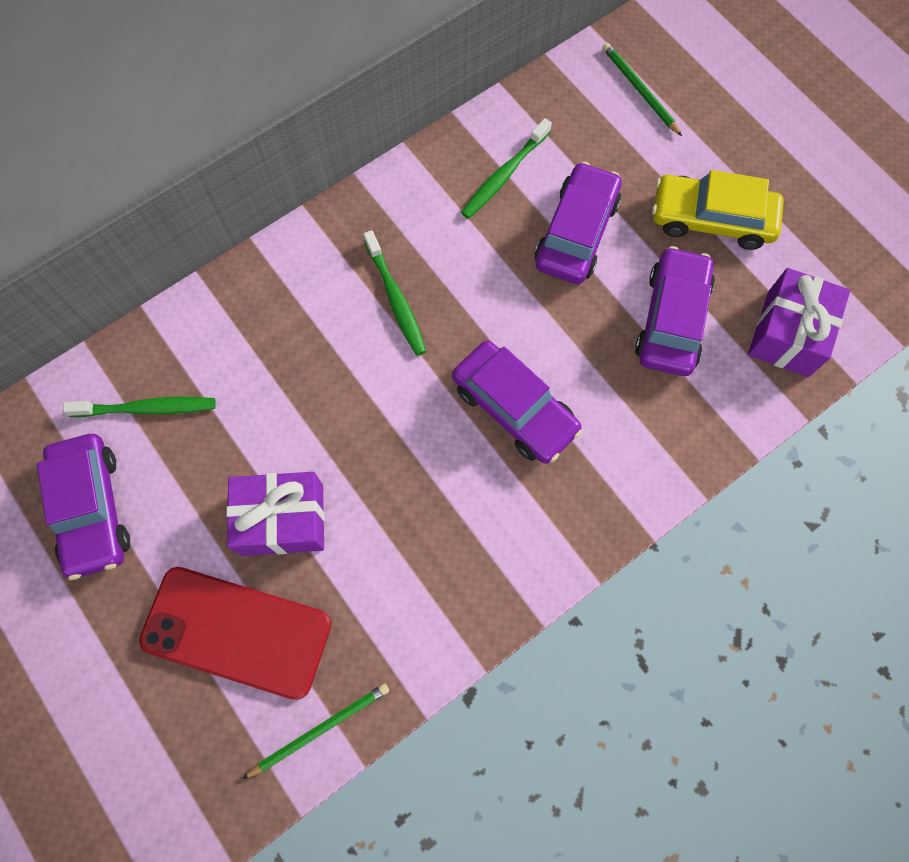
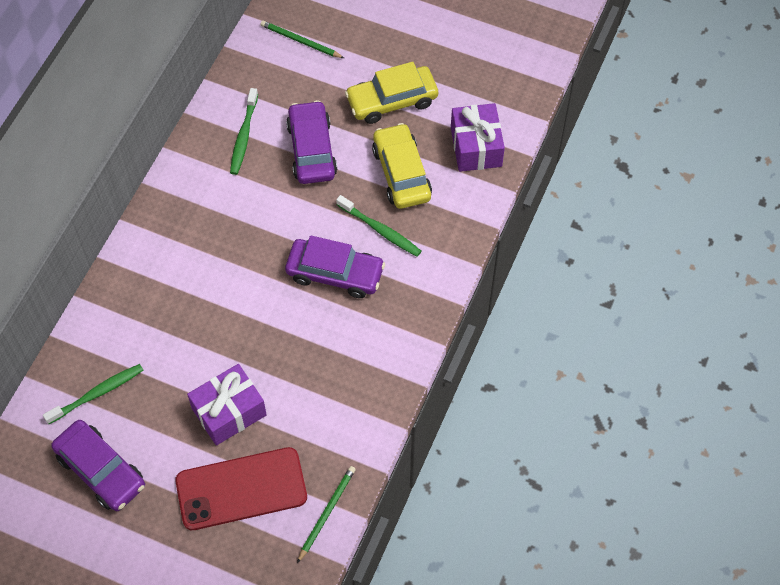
camera: 30 degrees left, 10 degrees down
(395, 298) = (219, 246): green toothbrush -> green toothbrush (380, 230)
(672, 319) = (401, 173): purple car -> yellow car

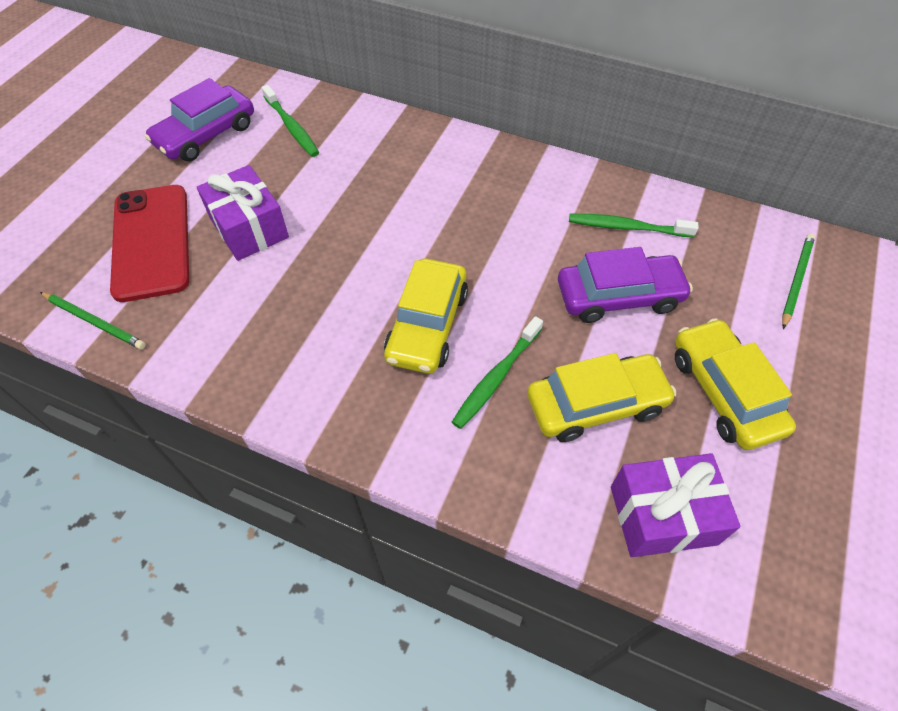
camera: 90 degrees right, 5 degrees down
(335, 273) = (427, 325): purple car -> yellow car

